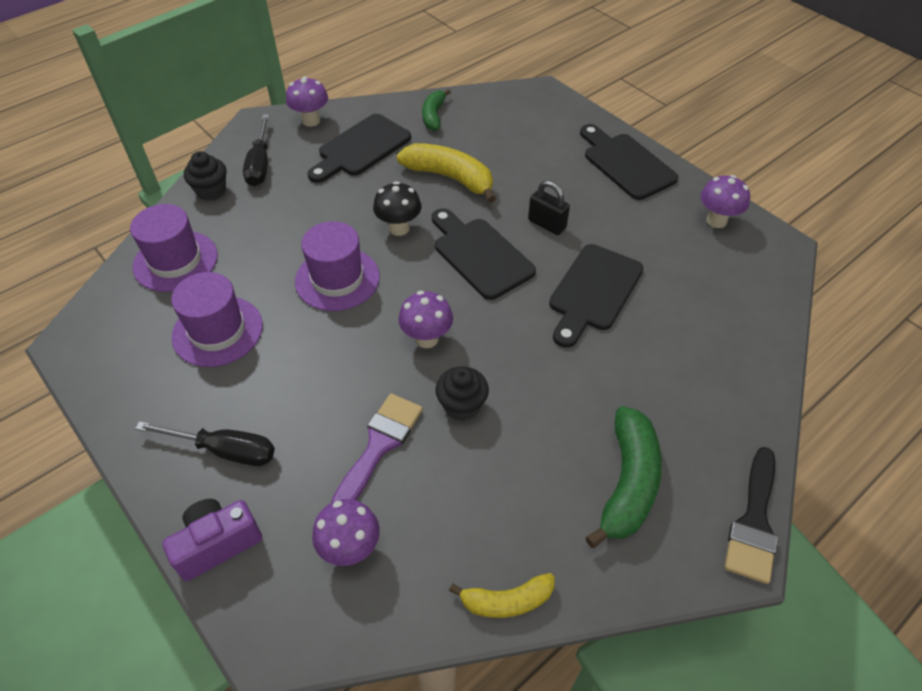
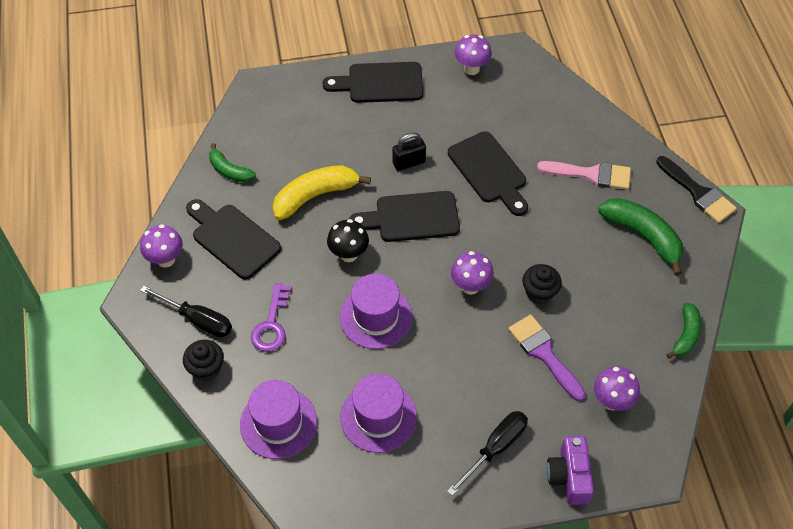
camera: 60 degrees left, 5 degrees up
(283, 211) = (271, 324): none -> purple key
(361, 148) = (232, 239): black cutting board -> black cutting board turned 150 degrees clockwise
(506, 601) = (685, 335): yellow banana -> green banana
(674, 387) = (591, 174): none -> pink brush

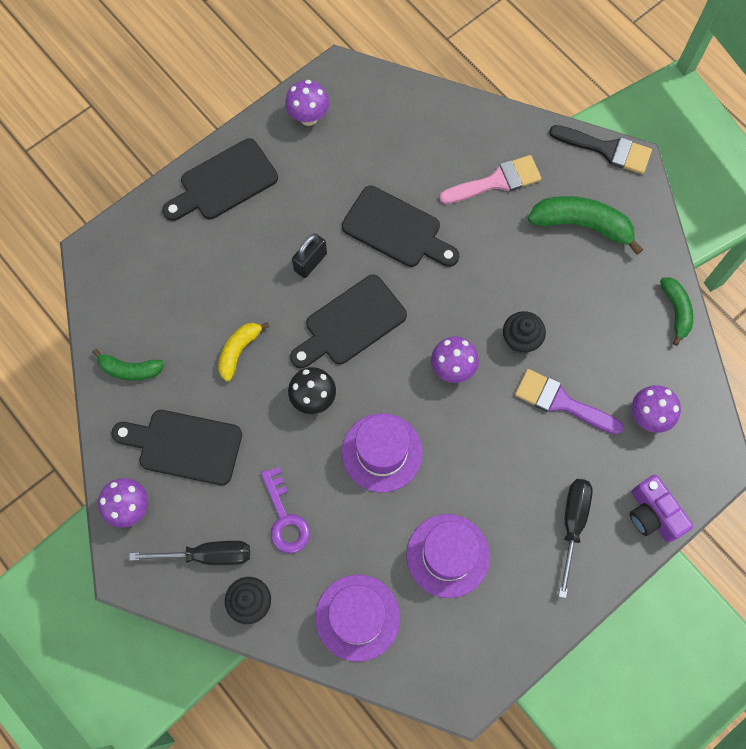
camera: 30 degrees left, 15 degrees up
(315, 196) = (239, 351): yellow banana -> yellow banana, size x0.60

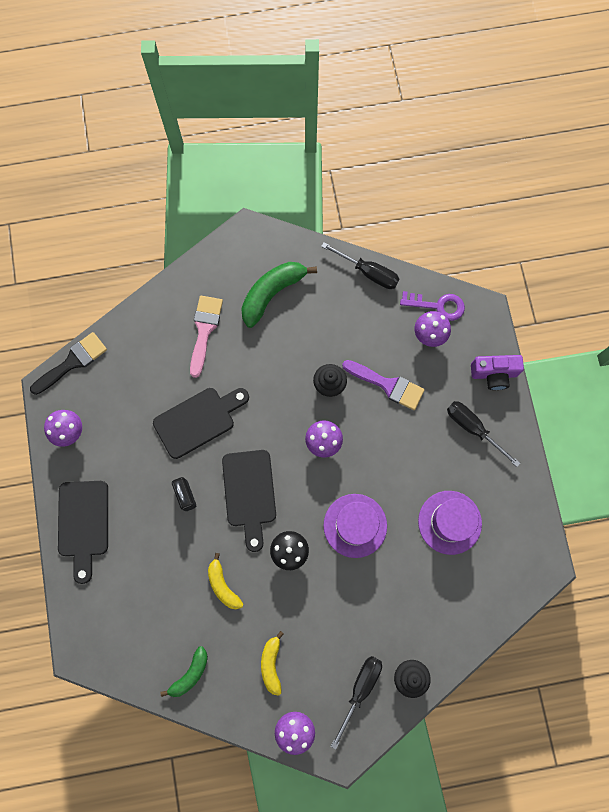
camera: 60 degrees left, 5 degrees up
(184, 446) = (271, 664): black cutting board -> yellow banana
(285, 518) = (364, 619): purple key -> purple key (438, 306)
(357, 617) = (458, 607): purple hat -> none
(561, 402) = (388, 385): purple brush -> purple brush turned 120 degrees counterclockwise
(607, 149) = (227, 242): black brush -> black brush (73, 362)
(676, 311) = (368, 272): green banana -> black screwdriver

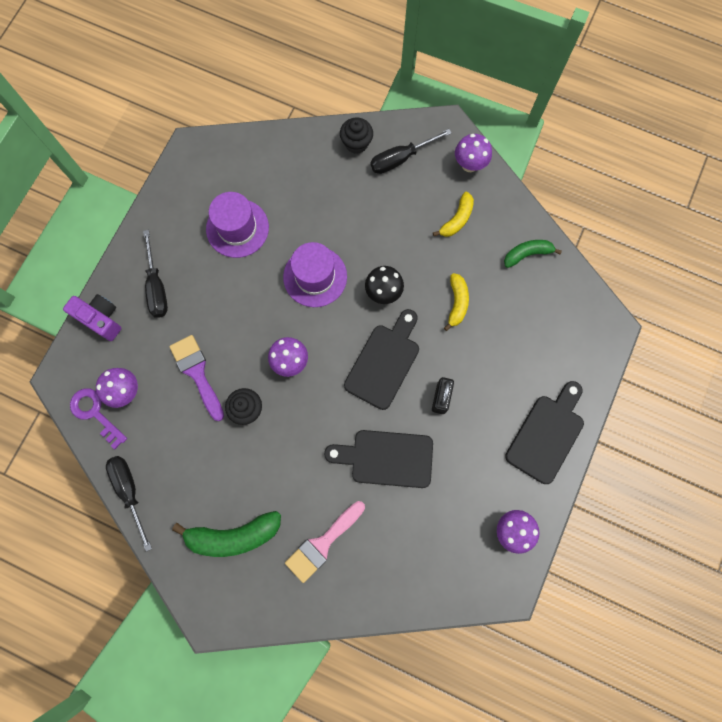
camera: 145 degrees left, 0 degrees up
(73, 362) = (469, 601): black brush -> none

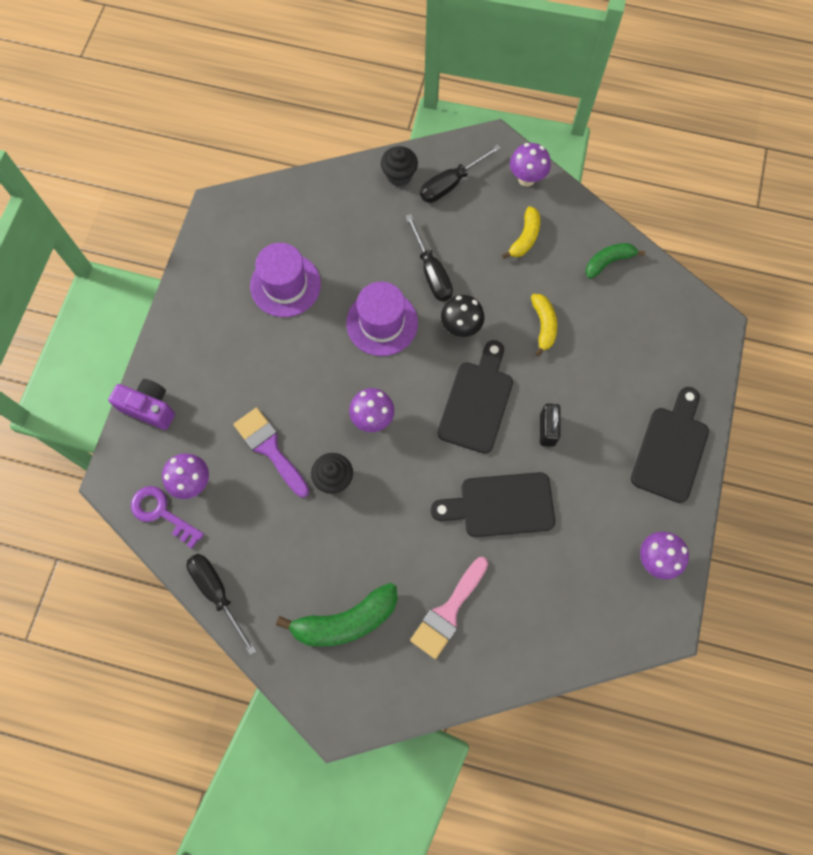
camera: 10 degrees left, 5 degrees down
(157, 287) = (207, 362): black screwdriver -> black screwdriver (431, 272)

